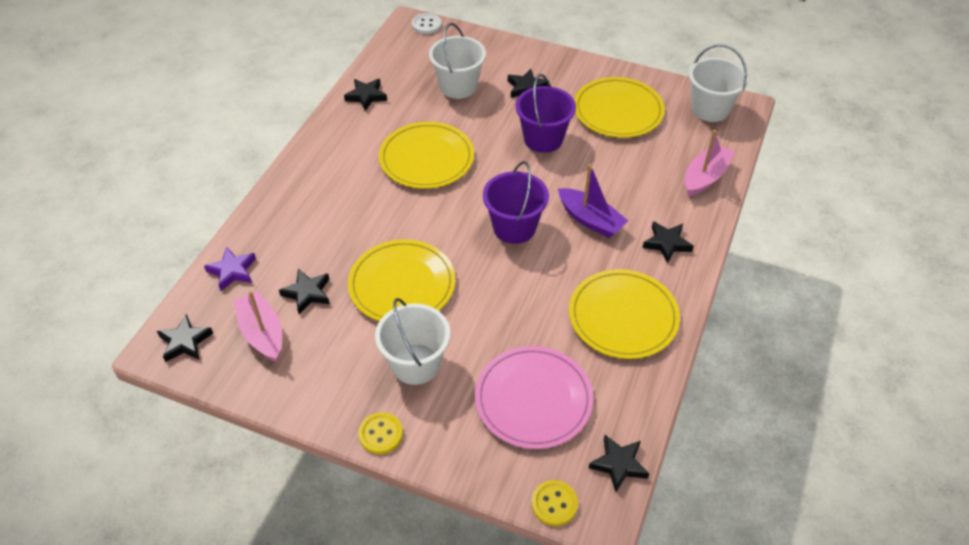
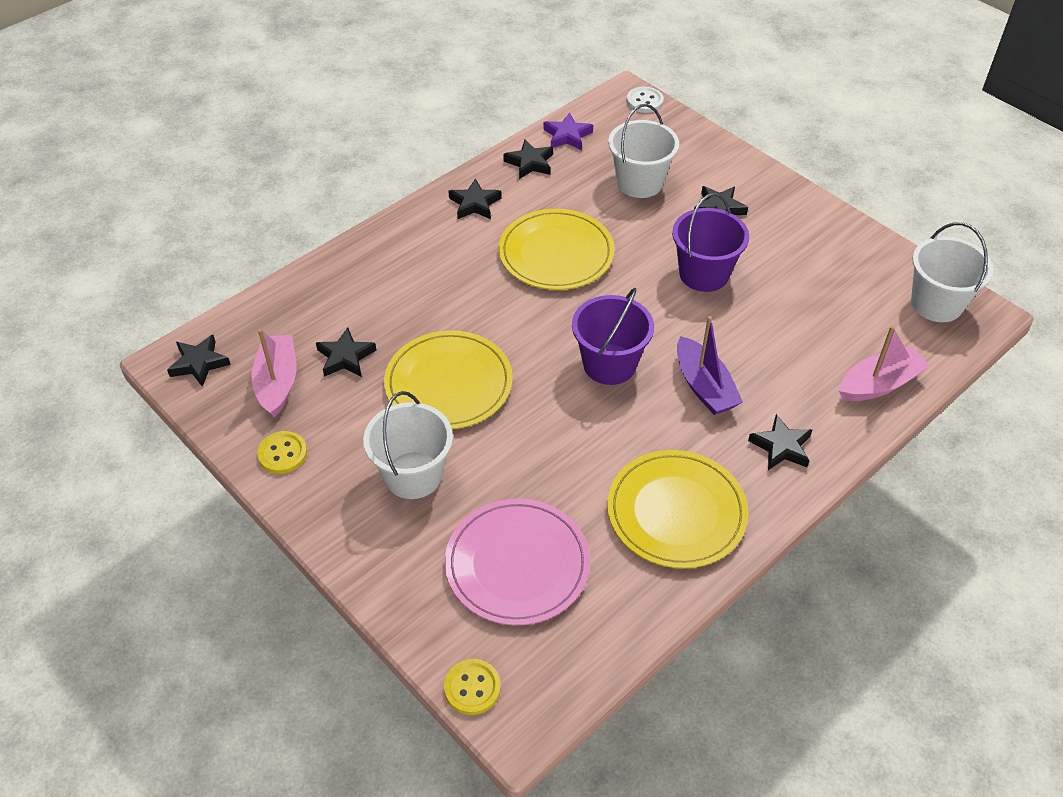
camera: 25 degrees right, 0 degrees up
(232, 271) = (285, 307): purple star -> purple star (567, 136)
(381, 434) = (334, 535): yellow button -> yellow button (282, 454)
(618, 110) = (816, 269): yellow plate -> none
(618, 464) = (570, 676): black star -> black star (474, 204)

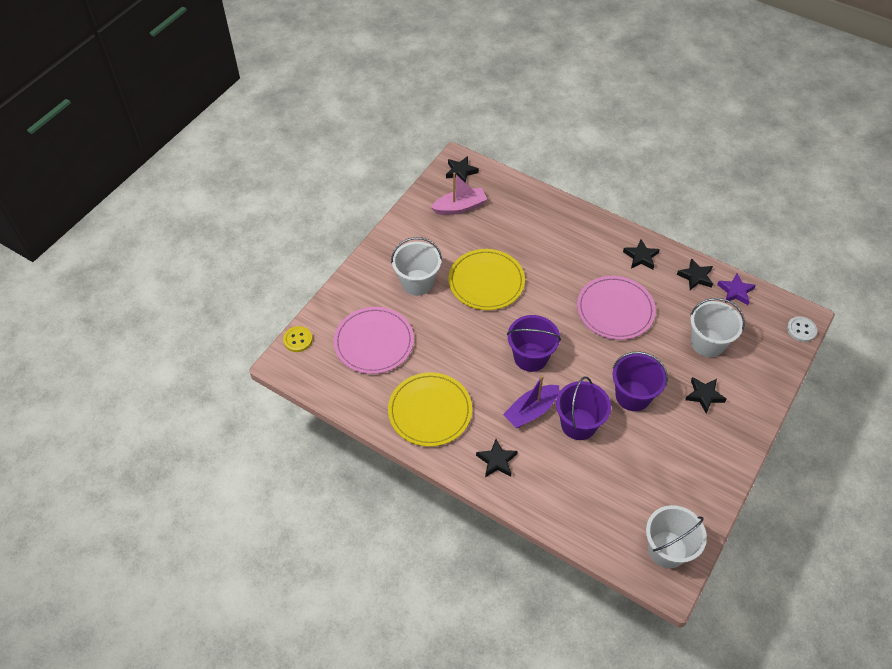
camera: 75 degrees right, 5 degrees up
(282, 454) = (413, 224): yellow button -> none
(345, 357) = (488, 230): black star -> none
(556, 253) = (615, 310): yellow plate -> pink plate
(737, 340) = (578, 424): none -> purple bucket
(879, 384) = (571, 515): pink boat -> none

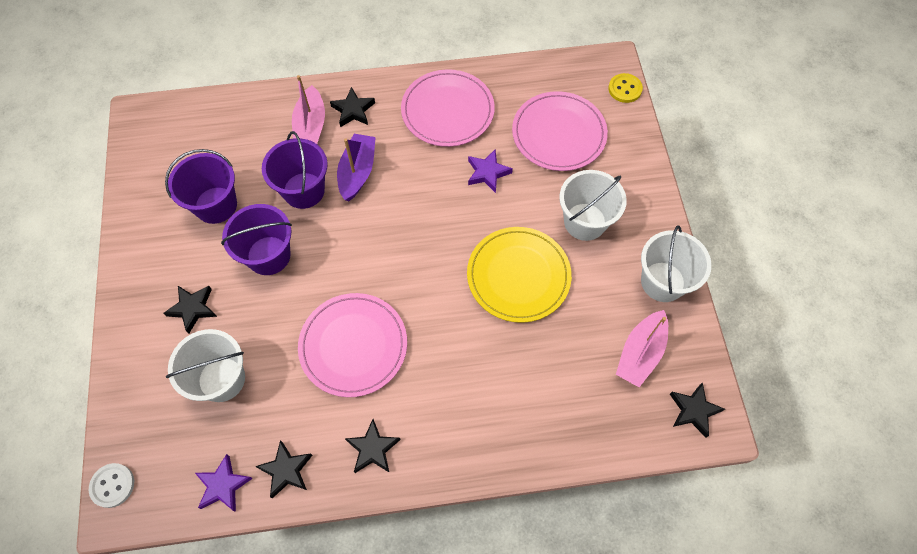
camera: 140 degrees right, 10 degrees up
(430, 411) = (447, 110): yellow plate -> pink plate
(445, 350) = (487, 173): none -> purple star
(530, 357) = (401, 224): purple bucket -> purple bucket (216, 205)
(538, 470) = (311, 126): none -> pink boat
(667, 549) = (154, 138): white bucket -> white bucket (662, 282)

